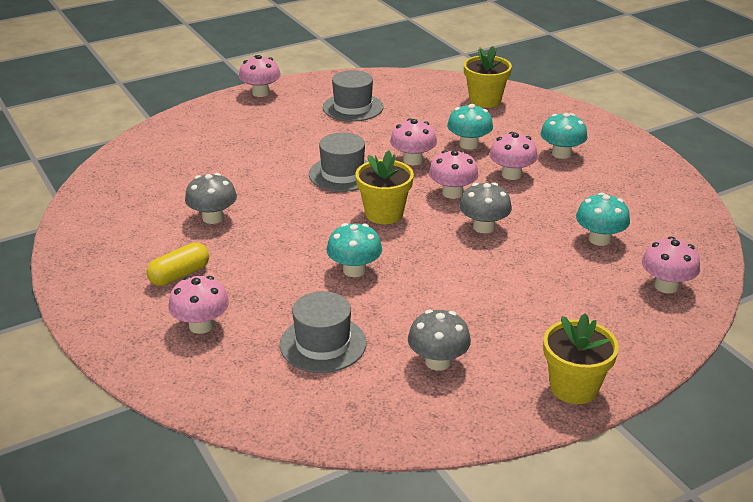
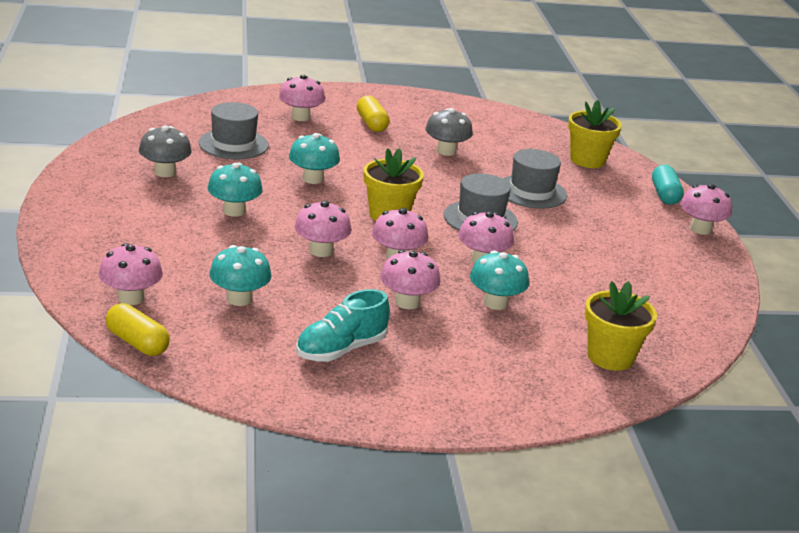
camera: 110 degrees right, 5 degrees down
(209, 111) = (664, 195): none -> turquoise capsule
(353, 107) = (634, 267): grey hat -> grey hat (531, 192)
(483, 227) = (321, 251): grey mushroom -> pink mushroom
(561, 154) = (429, 352): turquoise mushroom -> turquoise mushroom (234, 211)
(574, 387) = (73, 205): yellow flower pot -> yellow flower pot (587, 160)
(603, 183) = (341, 350): none -> turquoise shoe
(710, 260) = (137, 343): none -> yellow capsule

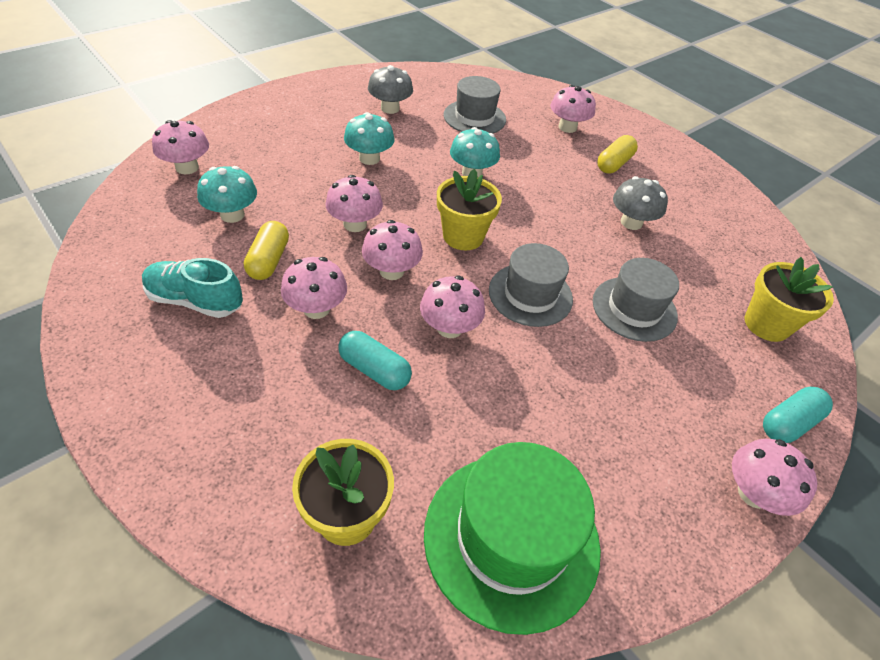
camera: 55 degrees right, 20 degrees up
(137, 343) = (124, 195): yellow capsule -> yellow capsule (269, 260)
(495, 303) = (374, 370): turquoise mushroom -> turquoise capsule
(670, 311) = (511, 538): none -> green hat

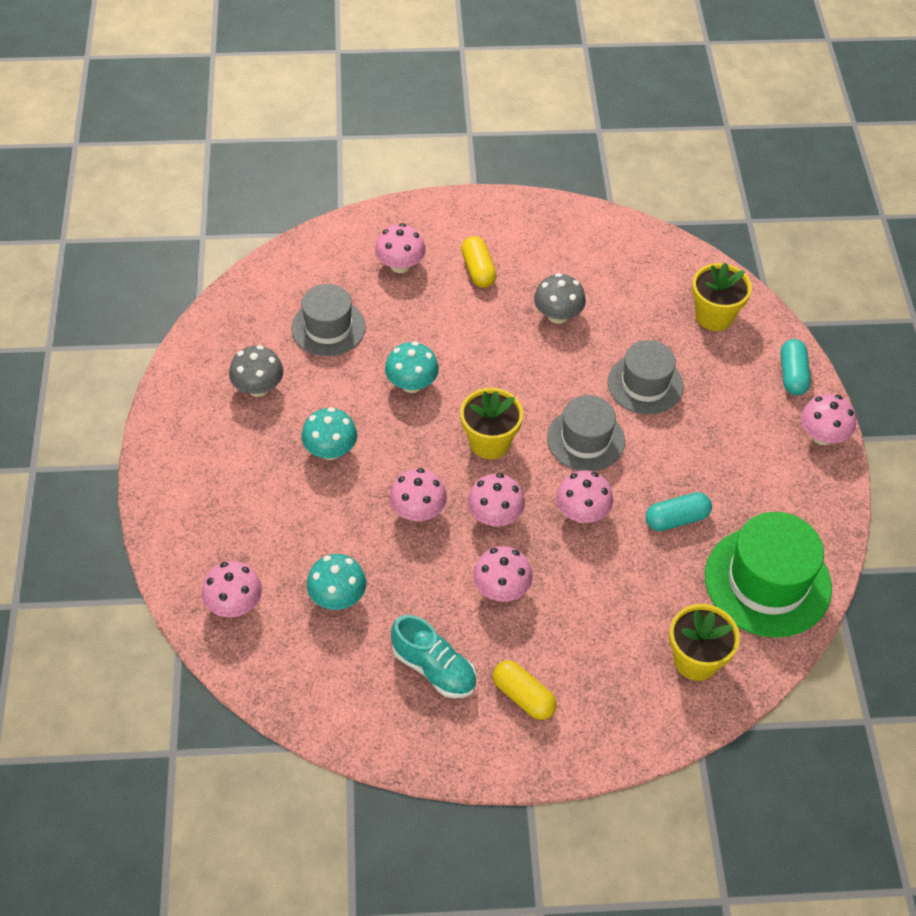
camera: 50 degrees left, 5 degrees up
(195, 301) = (434, 668): turquoise shoe -> turquoise shoe turned 105 degrees counterclockwise
(269, 260) = (420, 596): yellow capsule -> yellow capsule (523, 696)
(374, 370) = (589, 583): turquoise capsule -> turquoise capsule (676, 519)

